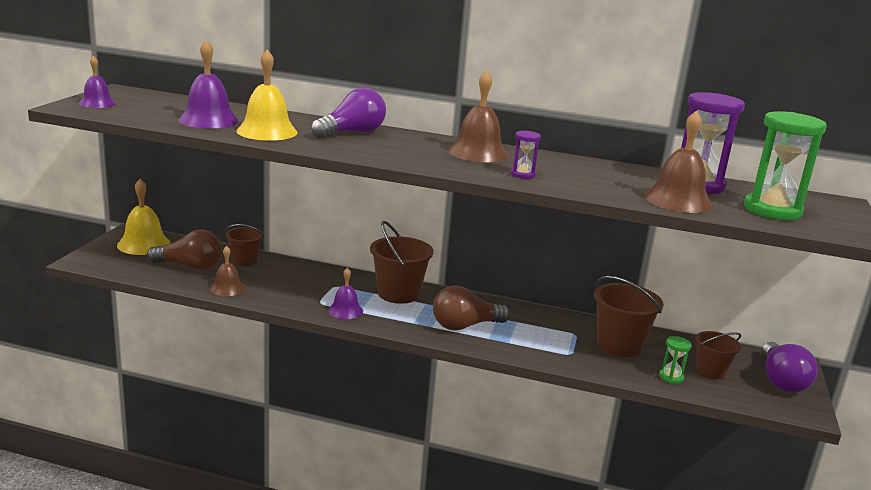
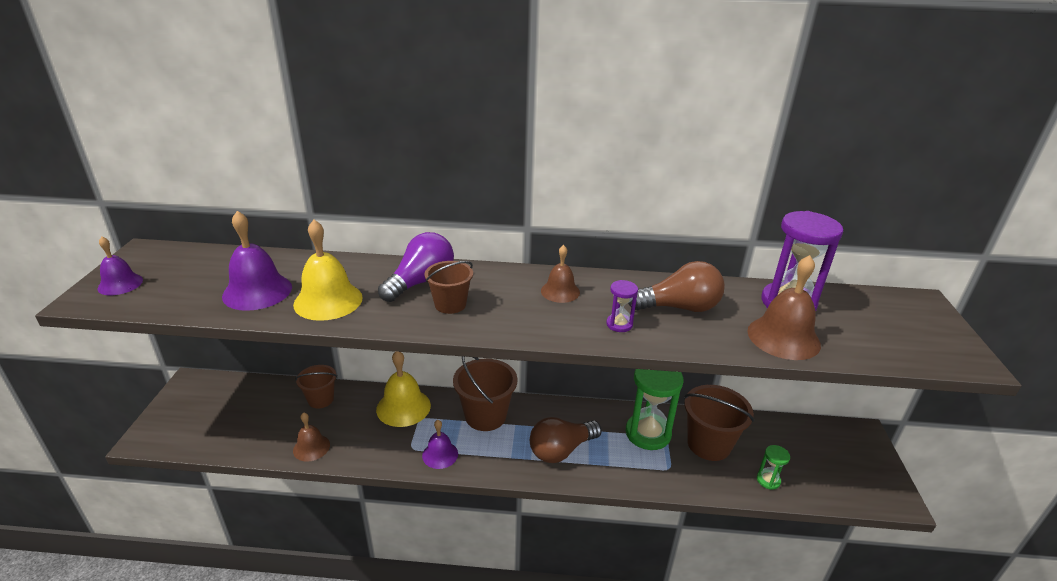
camera: 10 degrees left, 10 degrees up
(144, 244) = (209, 396): yellow bell -> yellow bell (403, 407)
(190, 267) = (265, 422): brown light bulb -> brown light bulb (679, 307)
(478, 152) = (560, 291): brown bell -> brown bell, size x0.61
(710, 371) = (799, 462): brown bucket -> brown bucket (450, 304)
(772, 210) = (874, 333): green hourglass -> green hourglass (648, 433)
(781, 381) = (861, 460): purple light bulb -> none

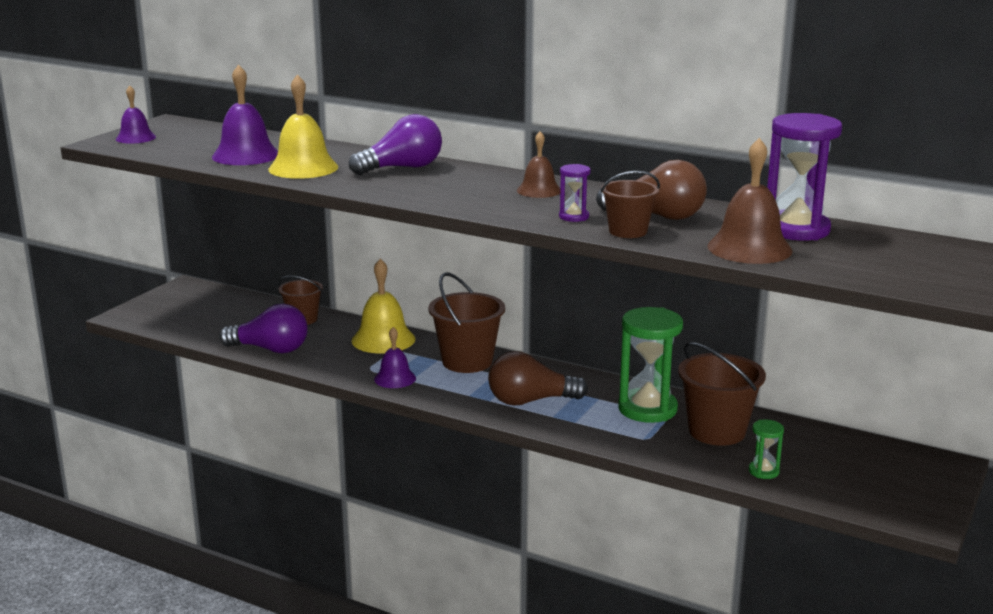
camera: 25 degrees right, 10 degrees down
(311, 447) = (270, 349): brown bell -> purple light bulb
(450, 304) = (415, 184): brown bucket -> brown bucket (628, 231)

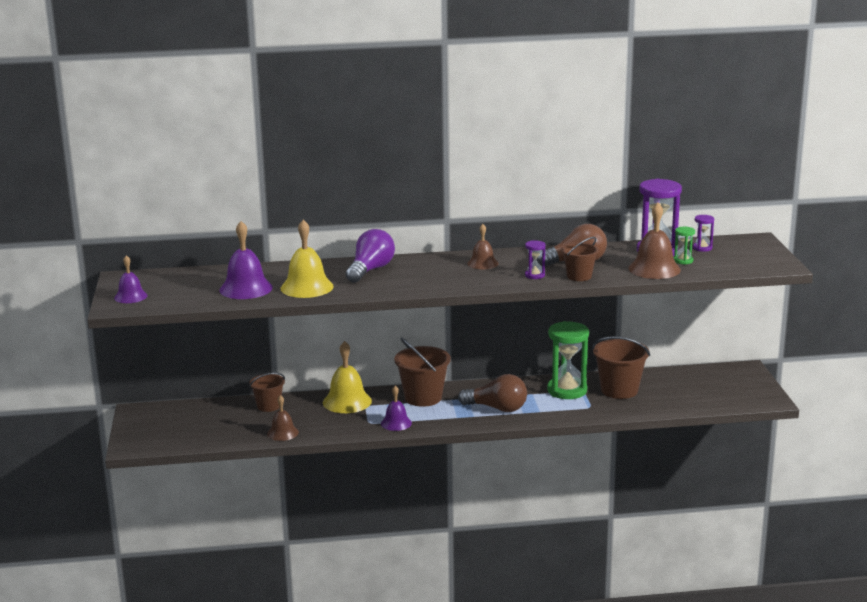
camera: 35 degrees left, 0 degrees up
(270, 349) = (282, 433): purple light bulb -> brown bell
(530, 401) = (497, 408): brown light bulb -> brown light bulb turned 120 degrees counterclockwise
(763, 471) = (670, 403): green hourglass -> green hourglass (683, 261)
(872, 242) = (702, 248): none -> purple hourglass

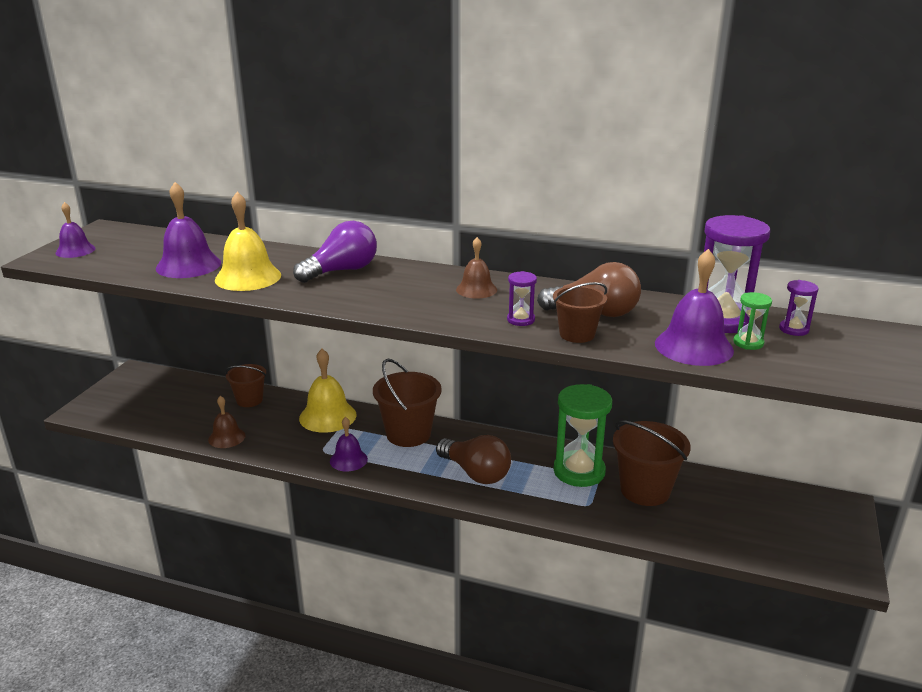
camera: 25 degrees right, 5 degrees up
(654, 269) = (693, 346): brown bell -> purple bell

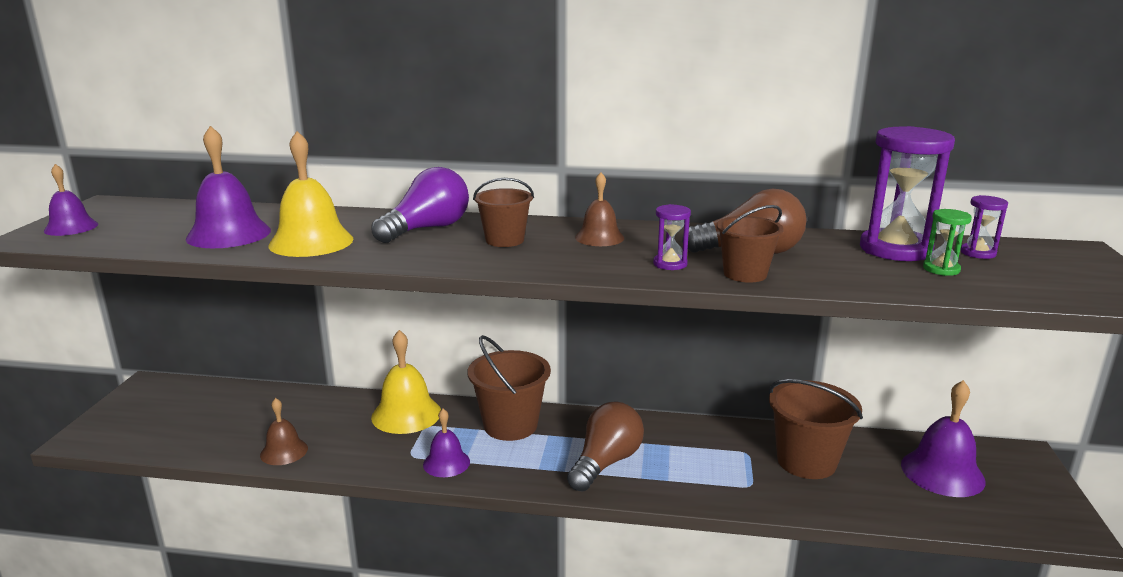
camera: 10 degrees left, 5 degrees down
(249, 400) = (304, 404): brown bucket -> brown bucket (504, 240)
(476, 473) = (606, 462): brown light bulb -> brown light bulb turned 90 degrees counterclockwise
(579, 471) = (724, 448): green hourglass -> none
(693, 346) = (885, 277): purple bell -> purple bell (942, 472)

